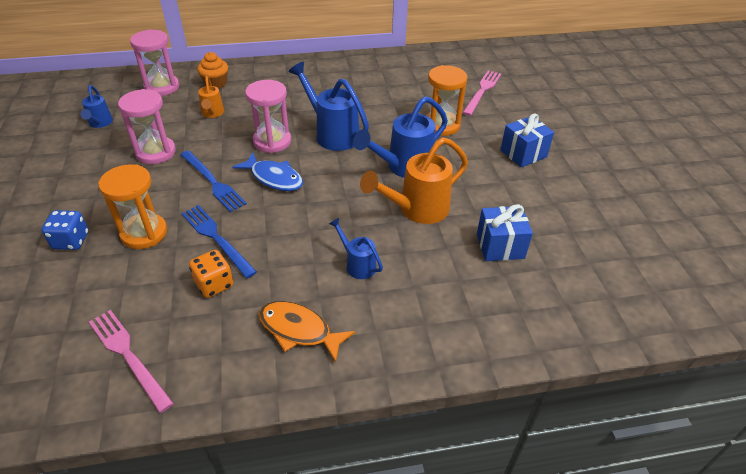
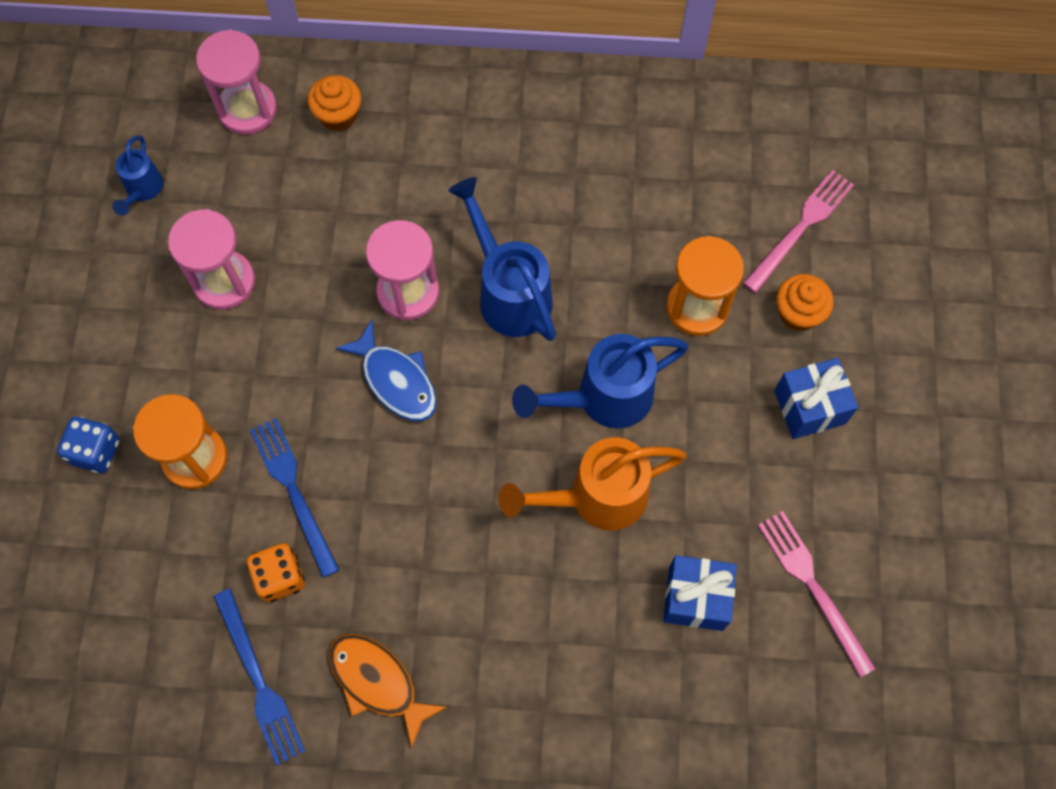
camera: 15 degrees right, 25 degrees up
(128, 356) = (162, 671): pink fork -> pink fork (813, 587)
(212, 113) = (323, 199): orange watering can -> none
(213, 182) = (303, 370): blue fork -> blue fork (259, 681)
(357, 264) = (480, 586): blue watering can -> none
(497, 120) = (798, 313): none -> orange cupcake

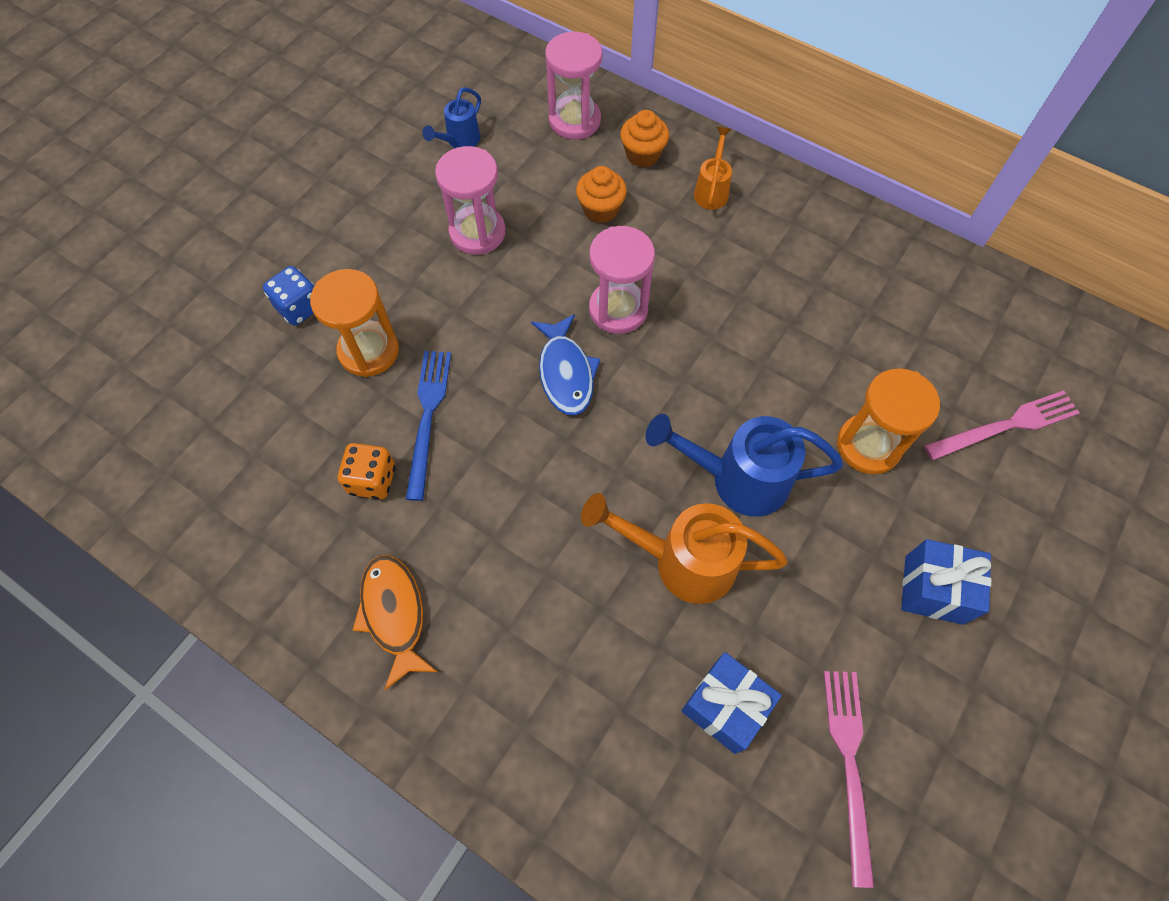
camera: 30 degrees right, 5 degrees down
(259, 681) = (300, 555): blue fork -> none
(427, 122) = (711, 191): none -> orange watering can
(509, 292) = (703, 351): blue watering can -> none
(798, 313) = (965, 498): orange cupcake -> orange cupcake (600, 209)

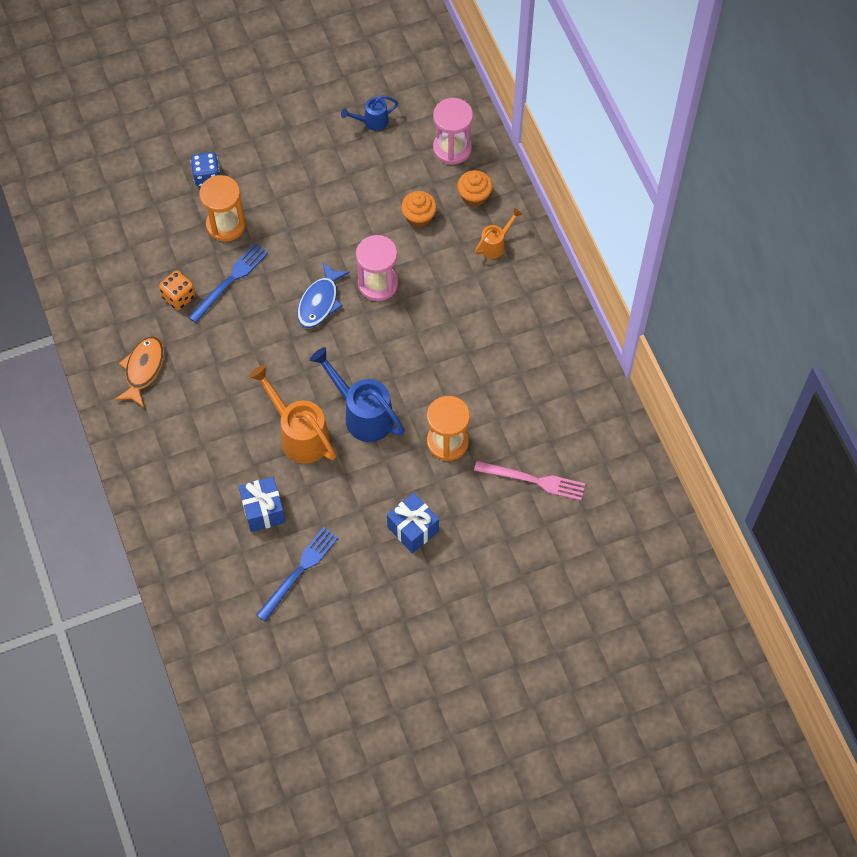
camera: 35 degrees right, 0 degrees up
(477, 232) = (336, 189): pink hourglass -> none
(849, 764) = (299, 571): pink fork -> blue fork

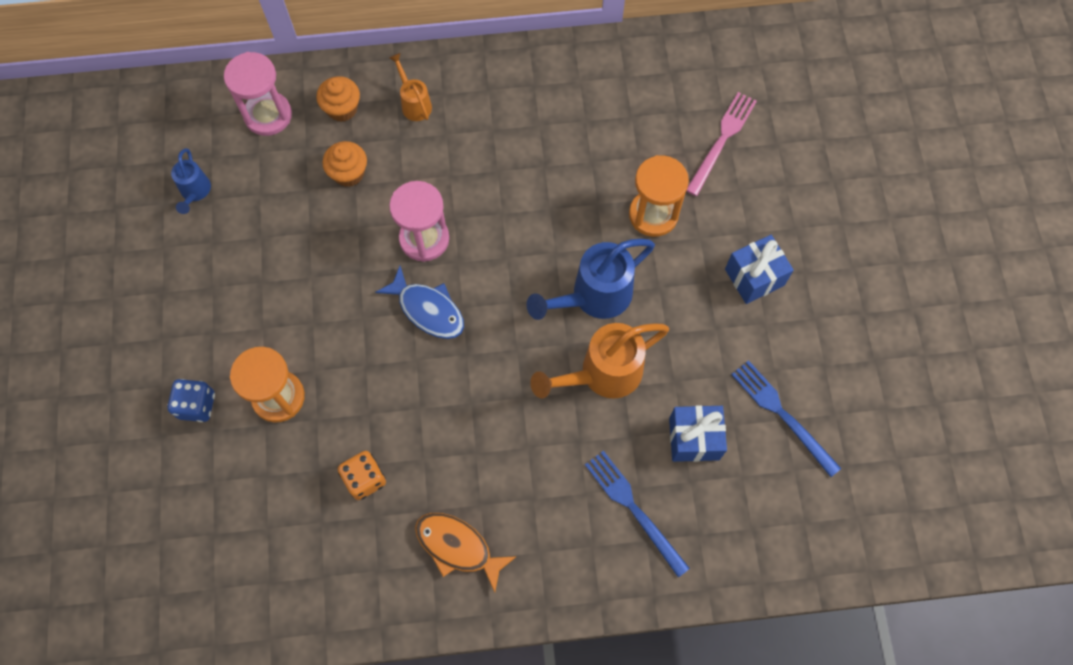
camera: 75 degrees left, 5 degrees up
(230, 281) = (363, 410): blue fork -> blue fork (634, 509)

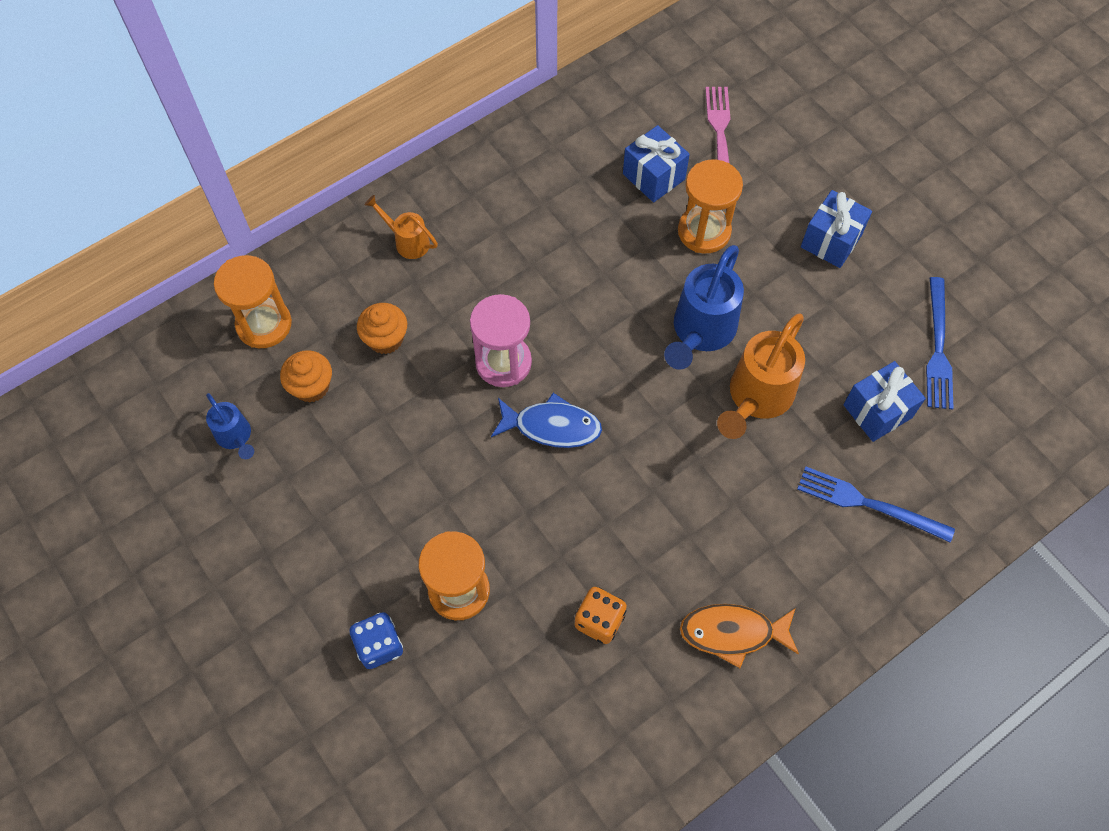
camera: 30 degrees left, 5 degrees down
(268, 115) = (264, 324): pink hourglass -> orange hourglass
(342, 109) = (337, 281): orange cupcake -> orange cupcake (311, 386)
(643, 147) = (653, 176): none -> blue gift
(782, 414) = (938, 348): blue fork -> blue fork turned 105 degrees counterclockwise

